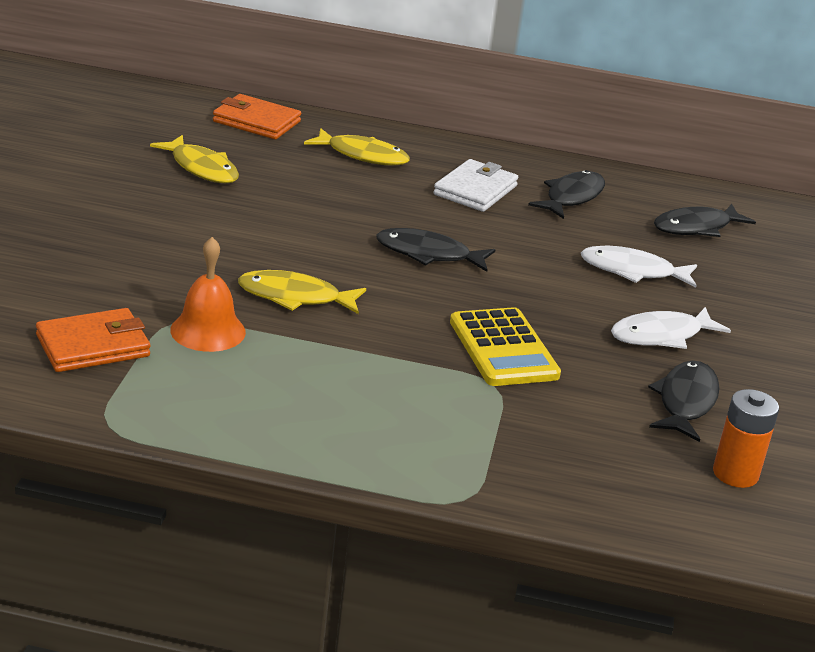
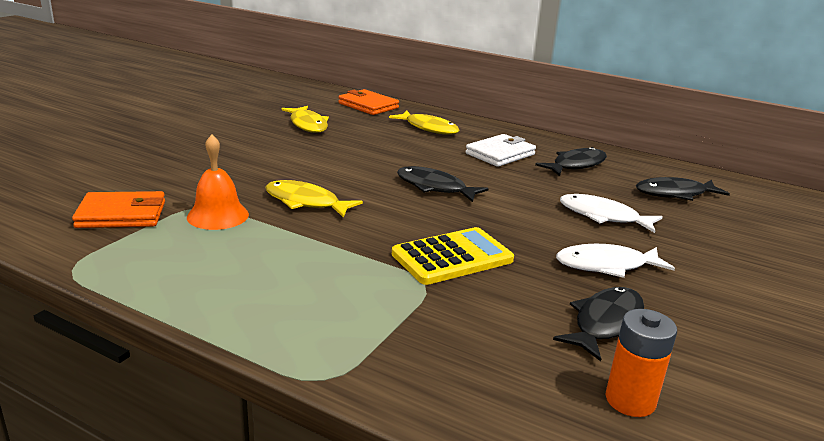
camera: 20 degrees right, 5 degrees down
(503, 349) = (452, 257): yellow calculator -> yellow calculator turned 120 degrees counterclockwise

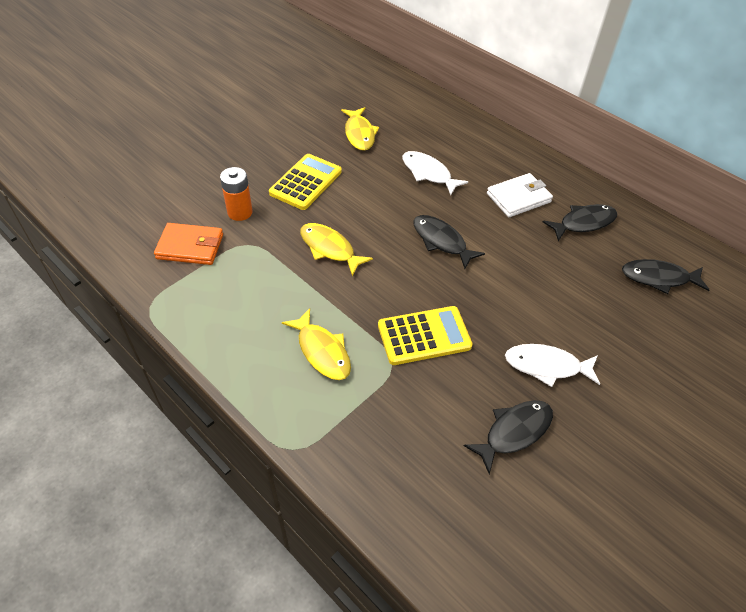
camera: 15 degrees right, 25 degrees up
(218, 215) = (259, 257): orange bell -> none
(258, 159) = (306, 182): none -> yellow calculator
(368, 106) = (422, 106): orange wallet -> none
(429, 128) = (467, 149): yellow fish -> yellow fish (322, 351)
(603, 216) = (574, 301): white fish -> white fish (428, 173)
(630, 400) = (495, 513): orange battery -> orange battery (240, 212)

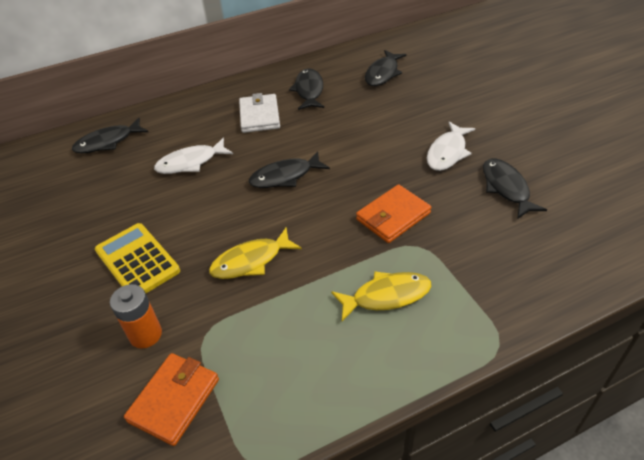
camera: 65 degrees left, 5 degrees down
(359, 134) = (93, 199): yellow fish -> none
(424, 336) = (393, 216): yellow calculator -> orange wallet
(428, 116) = (108, 142): none -> black fish

